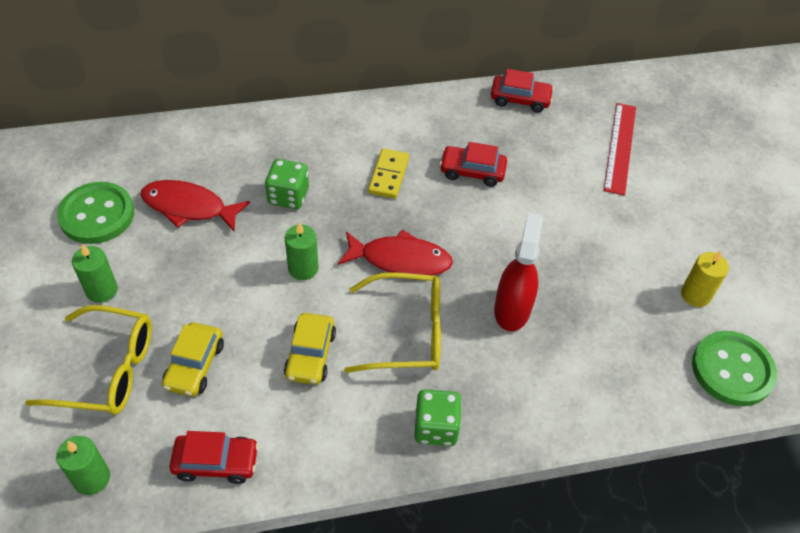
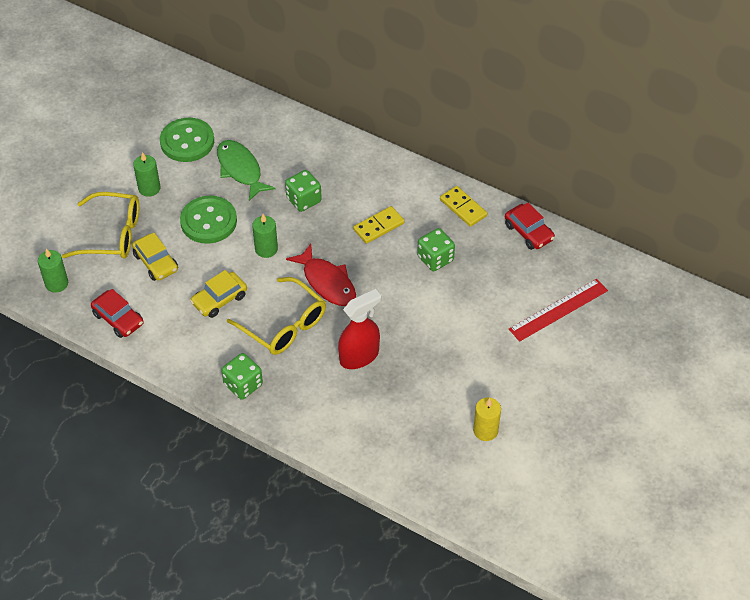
camera: 45 degrees right, 0 degrees up
(107, 370) = (112, 234): yellow glasses -> yellow glasses turned 45 degrees counterclockwise
(189, 207) = (240, 169): red fish -> green fish
(194, 365) = (156, 262): yellow car -> yellow car turned 90 degrees counterclockwise
(443, 112) = (463, 208): none -> yellow domino
(472, 171) = (435, 259): red car -> green dice
(732, 370) = (451, 485): green button -> green button (208, 221)

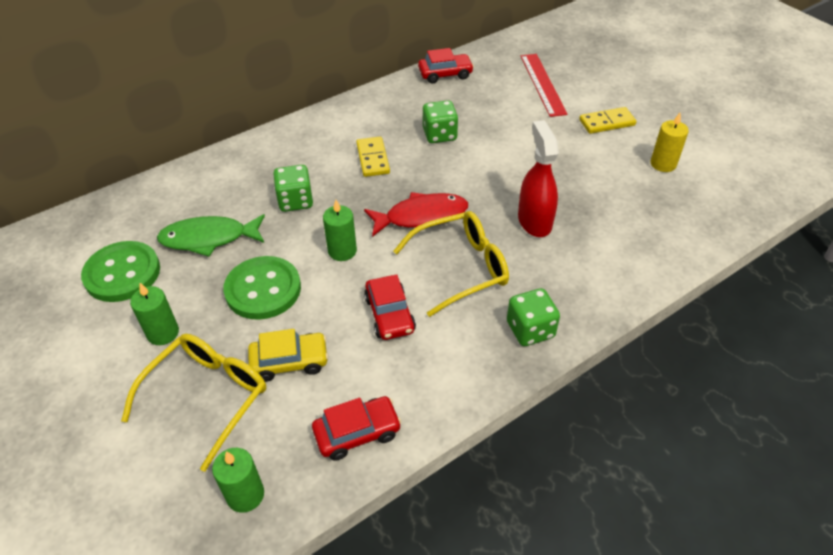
camera: 65 degrees left, 5 degrees down
(219, 299) = (389, 314): yellow car -> red car
(463, 208) = (390, 101): yellow domino -> yellow domino (607, 123)

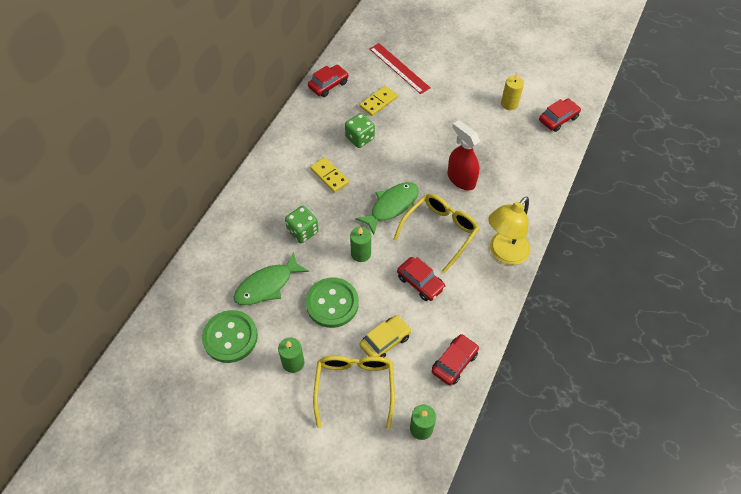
camera: 30 degrees left, 10 degrees up
(421, 216) = (391, 206): red fish -> green fish
(530, 330) = (504, 254): green dice -> yellow lamp
(607, 123) = (458, 84): yellow domino -> yellow domino (378, 102)
(724, 203) = (558, 119): none -> red car

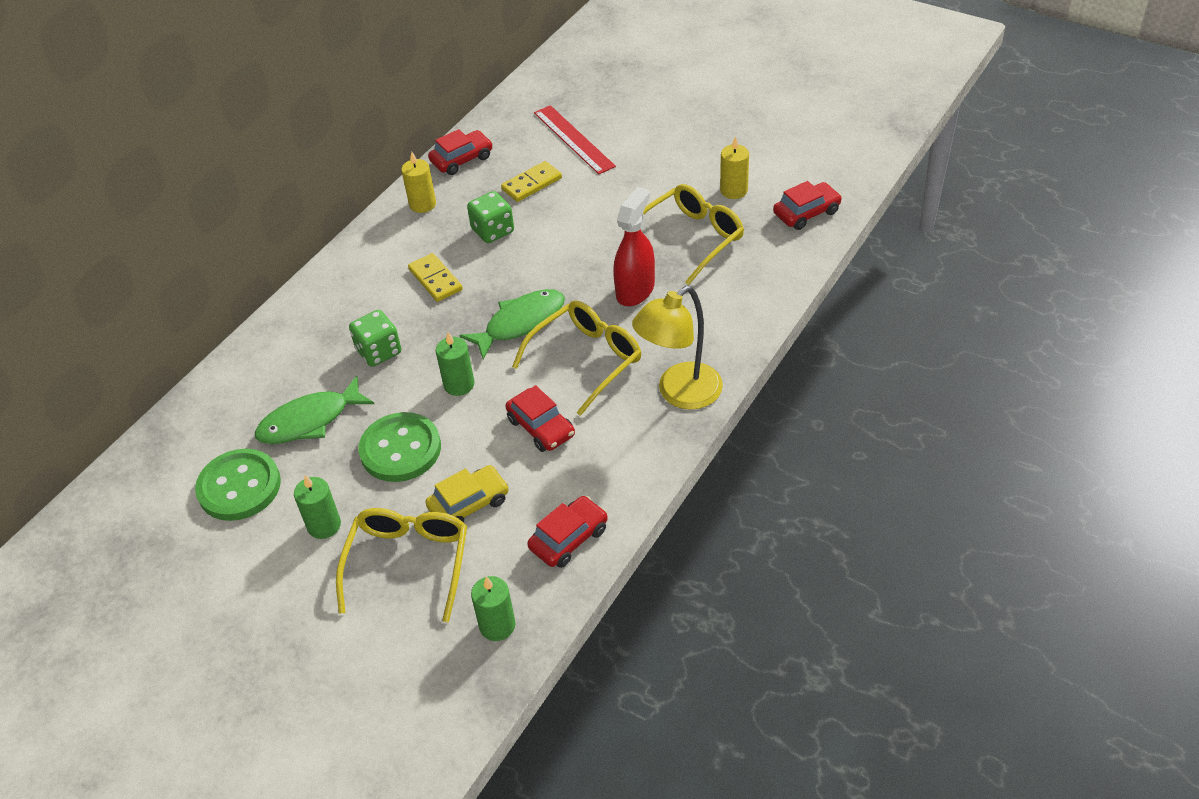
camera: 10 degrees right, 10 degrees down
(309, 119) = (422, 204): none -> yellow candle
(461, 179) = (635, 290): red spray bottle -> red spray bottle turned 60 degrees clockwise
(489, 140) = (691, 238): none -> yellow glasses

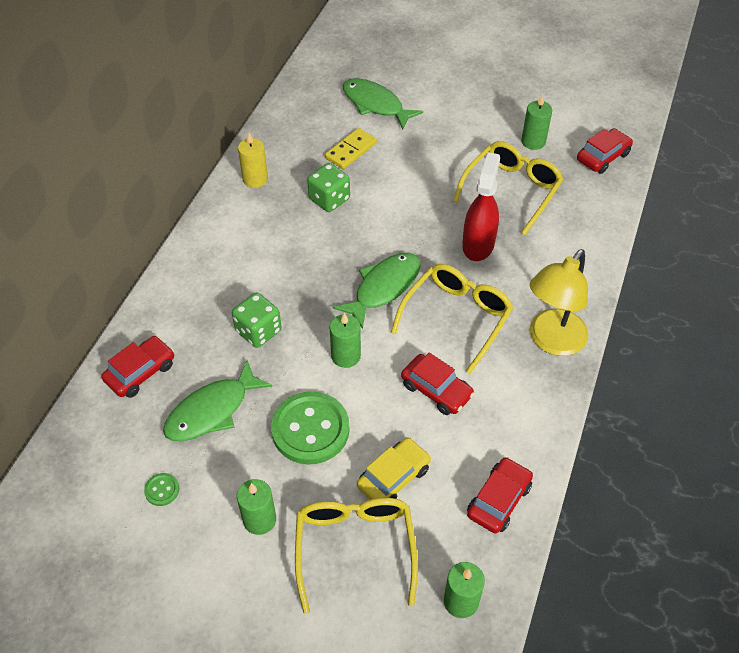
camera: 15 degrees left, 5 degrees up
(239, 487) = (162, 490): green button -> green button, size x0.42
(435, 280) = (290, 253): yellow domino -> none
(462, 159) = (278, 132): red car -> red car (140, 372)
(574, 139) = (375, 104): red ruler -> green fish
(734, 190) = (533, 141): yellow candle -> green candle

